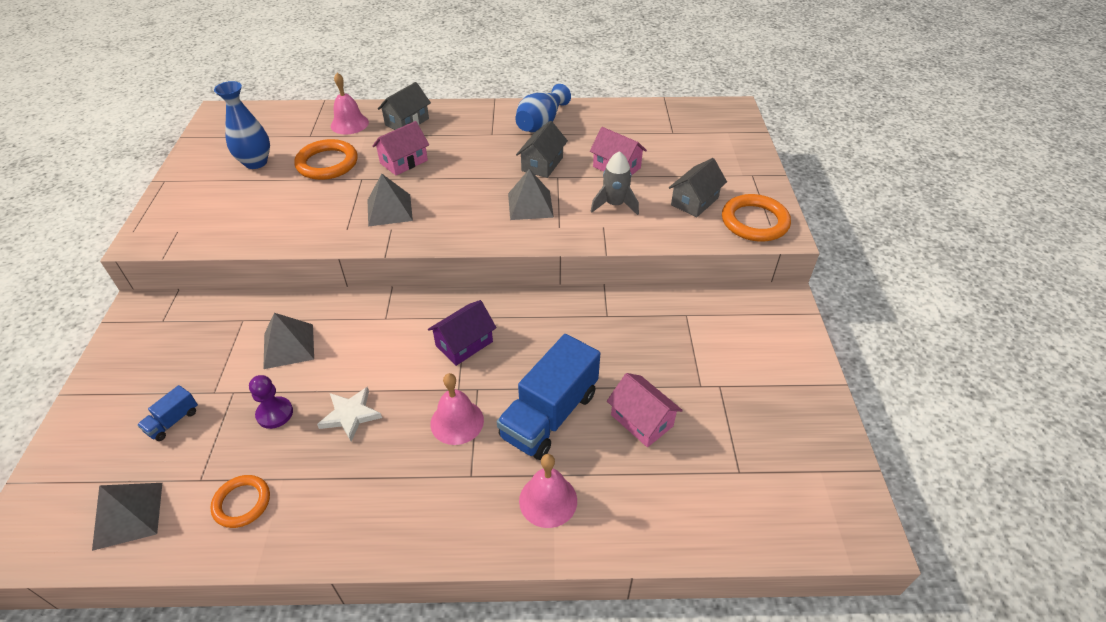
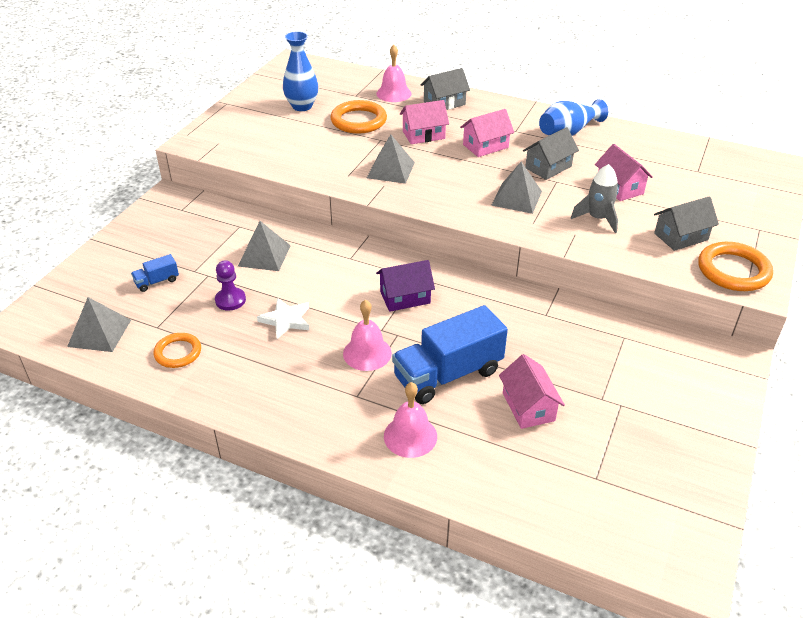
camera: 25 degrees right, 5 degrees down
(471, 158) = (485, 146): none -> pink house

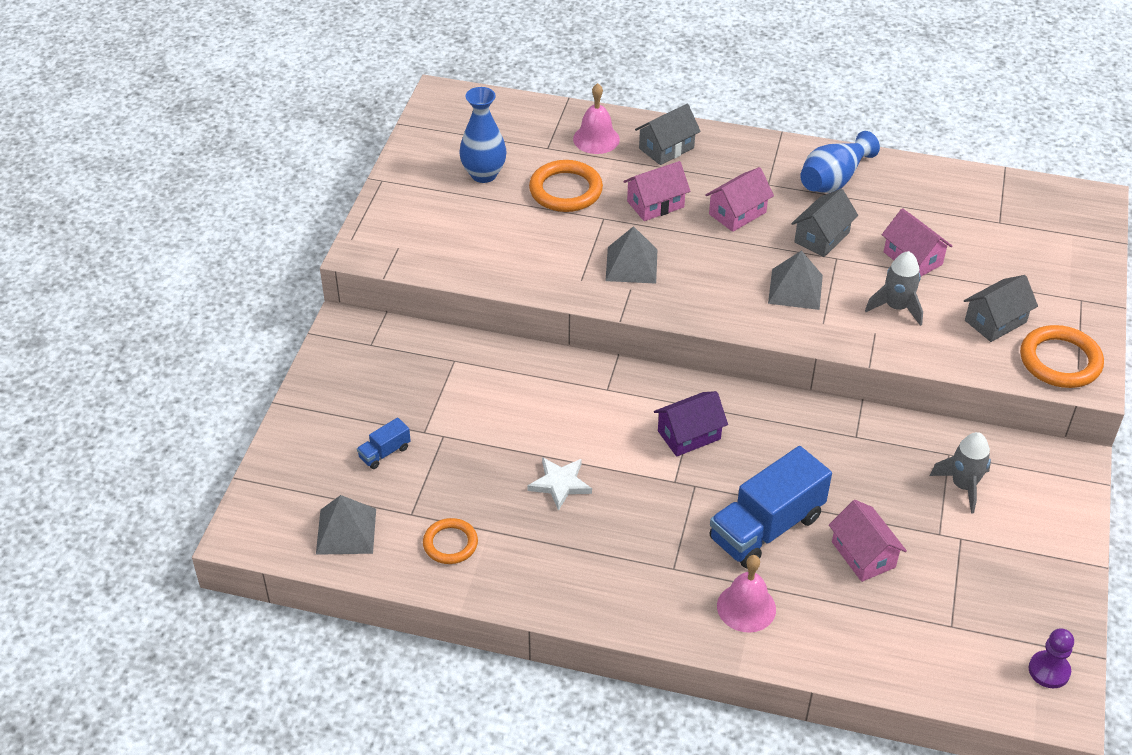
camera: 10 degrees left, 5 degrees up
(230, 300) = (484, 466): purple pawn -> purple pawn (1049, 670)
(264, 255) = (501, 399): grey pyramid -> none
(367, 353) = (668, 514): pink bell -> none
(632, 363) = (963, 486): none -> grey rocket

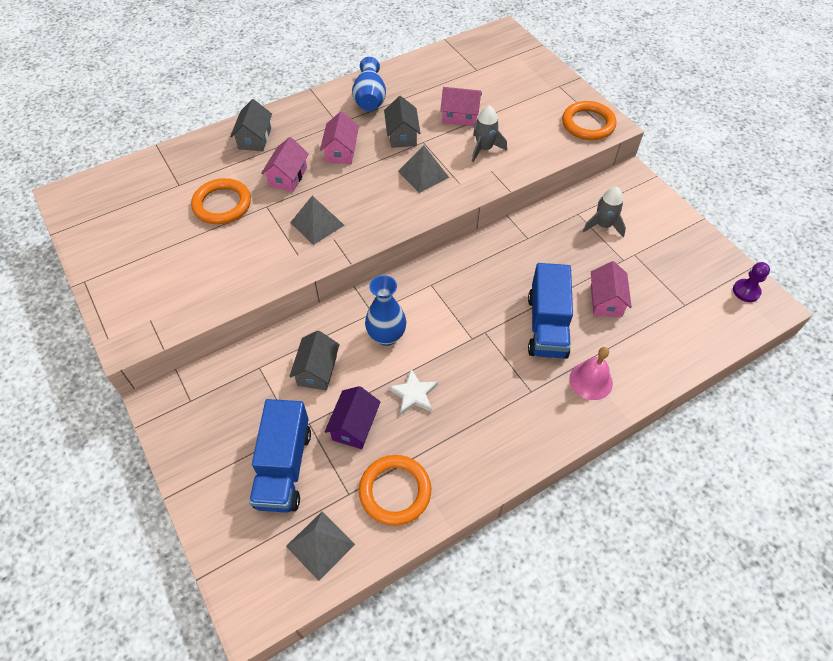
camera: 45 degrees left, 10 degrees up
(384, 452) = (284, 467): blue truck -> blue truck, size x2.25
(450, 544) = (395, 491): orange ring -> orange ring, size x1.58
(483, 174) = (155, 229): blue vase -> blue vase (386, 336)
(596, 139) = (204, 159): pink bell -> none
(689, 435) = (447, 304): purple house -> purple house (354, 426)
(863, 554) = (606, 300): pink house -> pink house turned 75 degrees clockwise
(995, 321) = (537, 123): grey house -> grey house (317, 370)

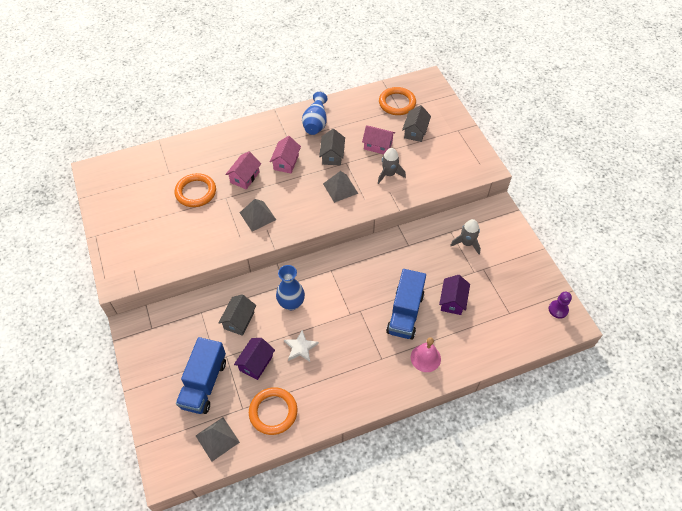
camera: 10 degrees right, 0 degrees up
(255, 138) = (227, 144): grey house -> grey house (415, 131)
(588, 124) = (471, 164): orange ring -> orange ring (397, 103)
(606, 300) = (452, 301): pink house -> purple house

